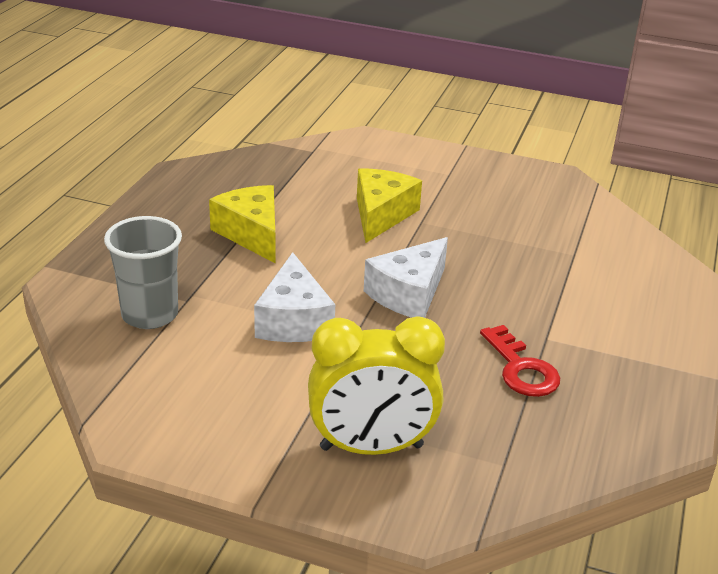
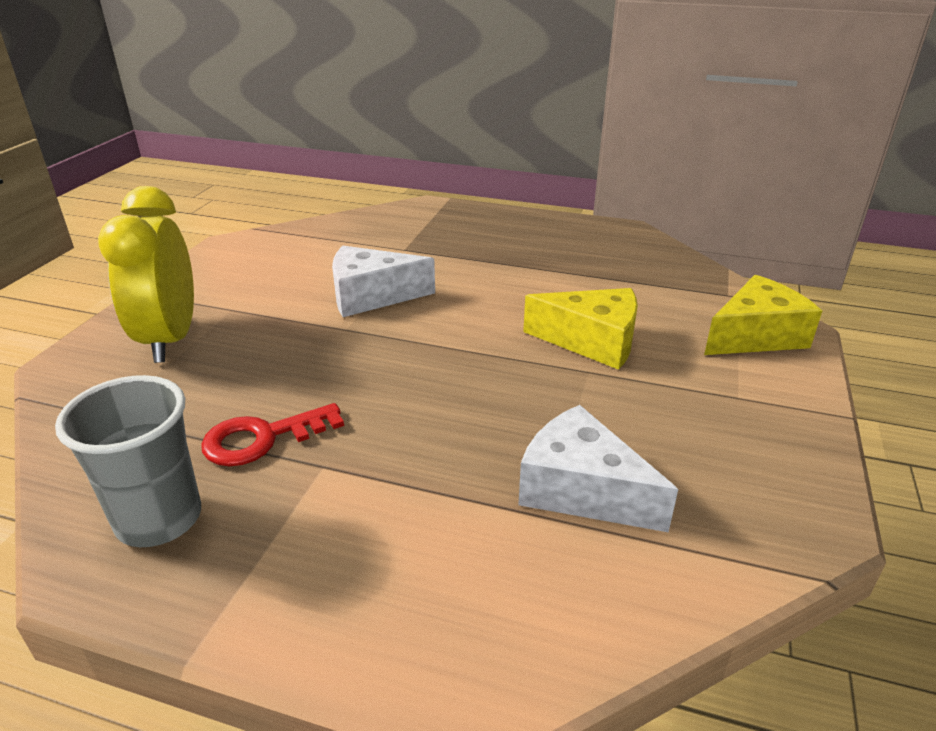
camera: 90 degrees right, 0 degrees up
(150, 315) = (382, 237): grey cup -> grey cup (159, 519)
(251, 234) = (522, 269): yellow cheese -> yellow cheese (755, 336)
(409, 294) = (420, 360): white cheese -> white cheese (581, 490)

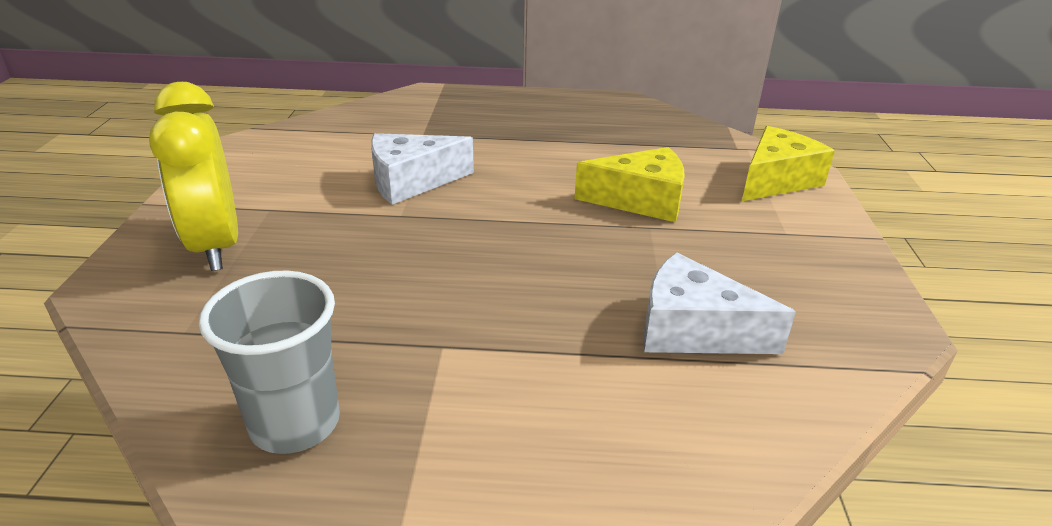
camera: 15 degrees left, 0 degrees up
(262, 438) = (366, 329): red key -> none

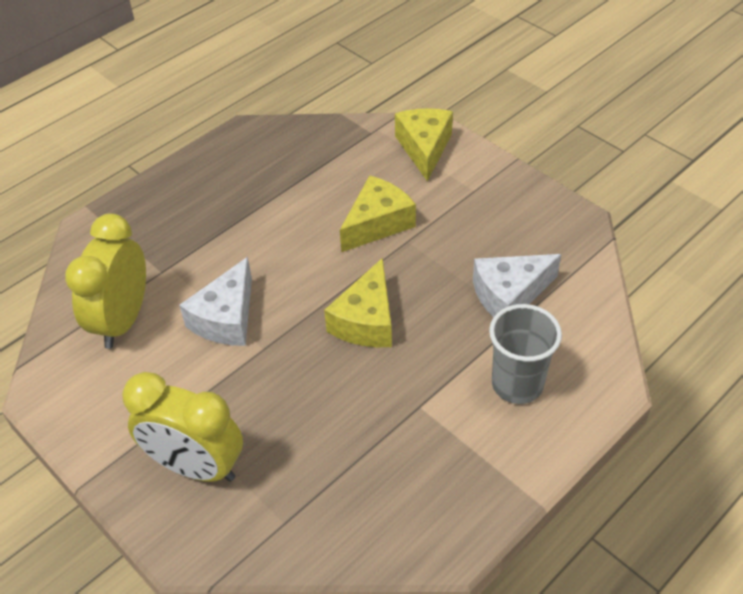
camera: 45 degrees left, 15 degrees up
(295, 423) = (422, 503): grey cup -> grey cup (517, 384)
(349, 142) = (123, 320): none -> yellow clock
(512, 252) = (366, 321): none -> yellow cheese

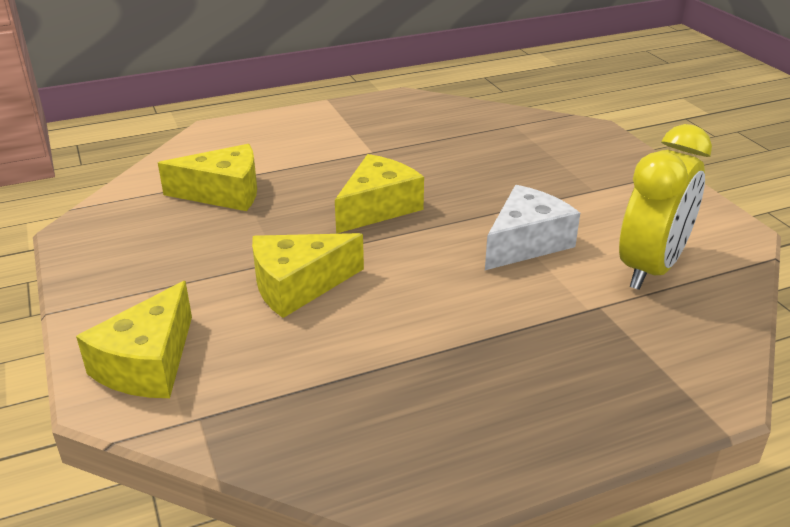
camera: 160 degrees left, 15 degrees down
(196, 466) = (578, 159): yellow clock -> none
(509, 295) = (224, 193): white cheese -> yellow cheese
(517, 384) = (282, 145): grey cup -> none

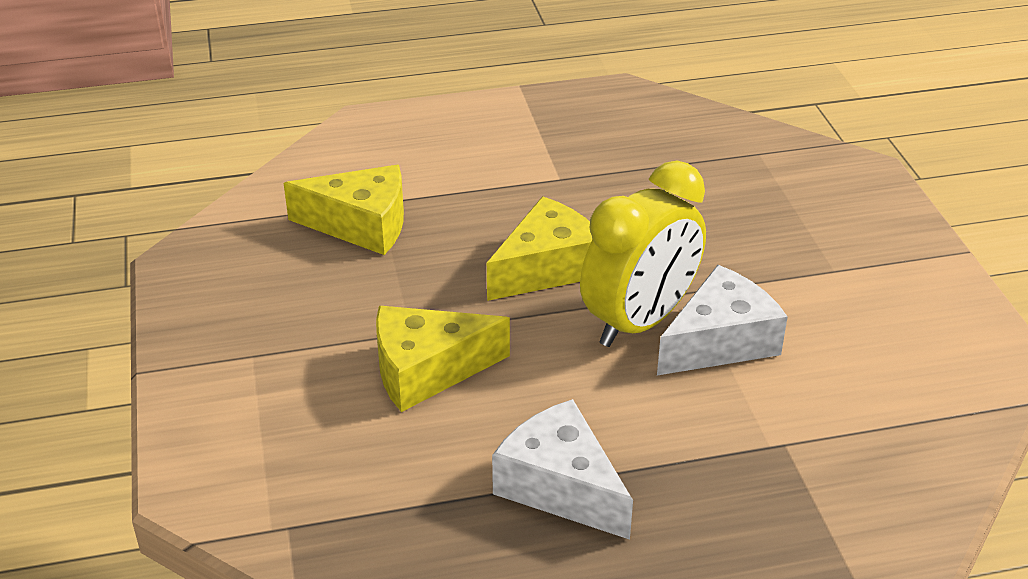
camera: 10 degrees right, 5 degrees up
(148, 364) = (241, 452): yellow cheese -> none
(430, 357) = (560, 486): none -> white cheese
(650, 269) = (867, 398): yellow clock -> yellow clock (639, 322)

